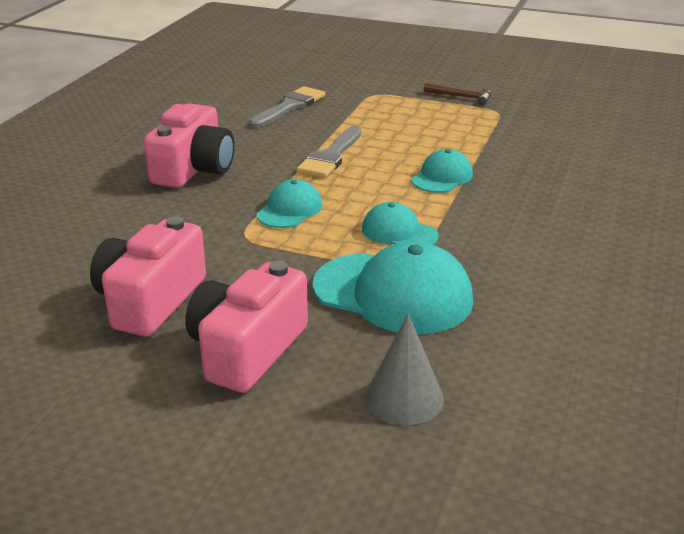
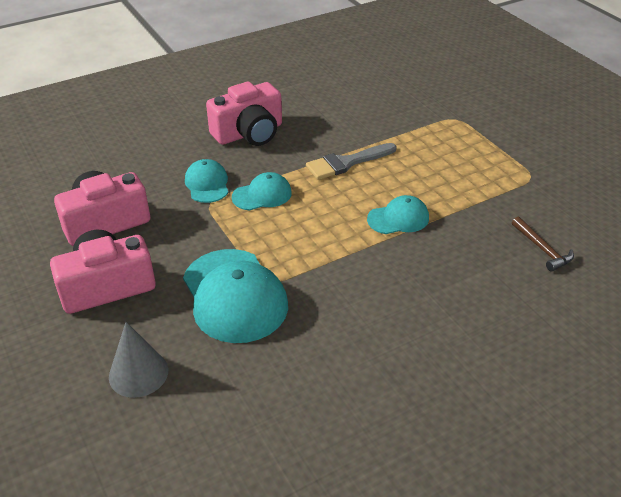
camera: 40 degrees right, 10 degrees up
(289, 107) = (378, 105): grey brush -> none
(399, 232) = (304, 250): turquoise cap -> turquoise cap (207, 184)
(462, 97) = (522, 150): brown hammer -> brown hammer (542, 249)

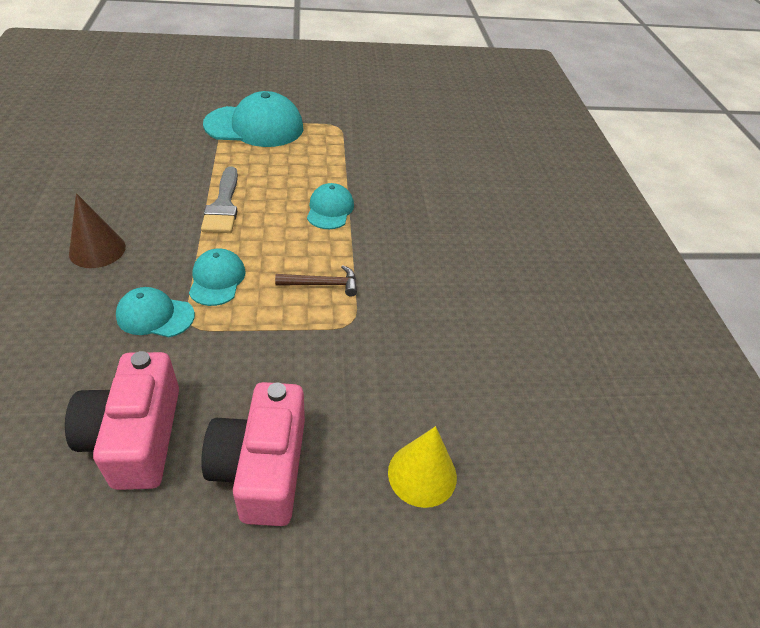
camera: 70 degrees left, 5 degrees up
(138, 373) = (422, 474): grey cone -> yellow cone
(234, 295) = (355, 355): turquoise cap -> turquoise cap (255, 126)
(249, 133) = (97, 250): pink camera -> brown cone
(542, 249) = (420, 160): brown hammer -> brown hammer (322, 284)

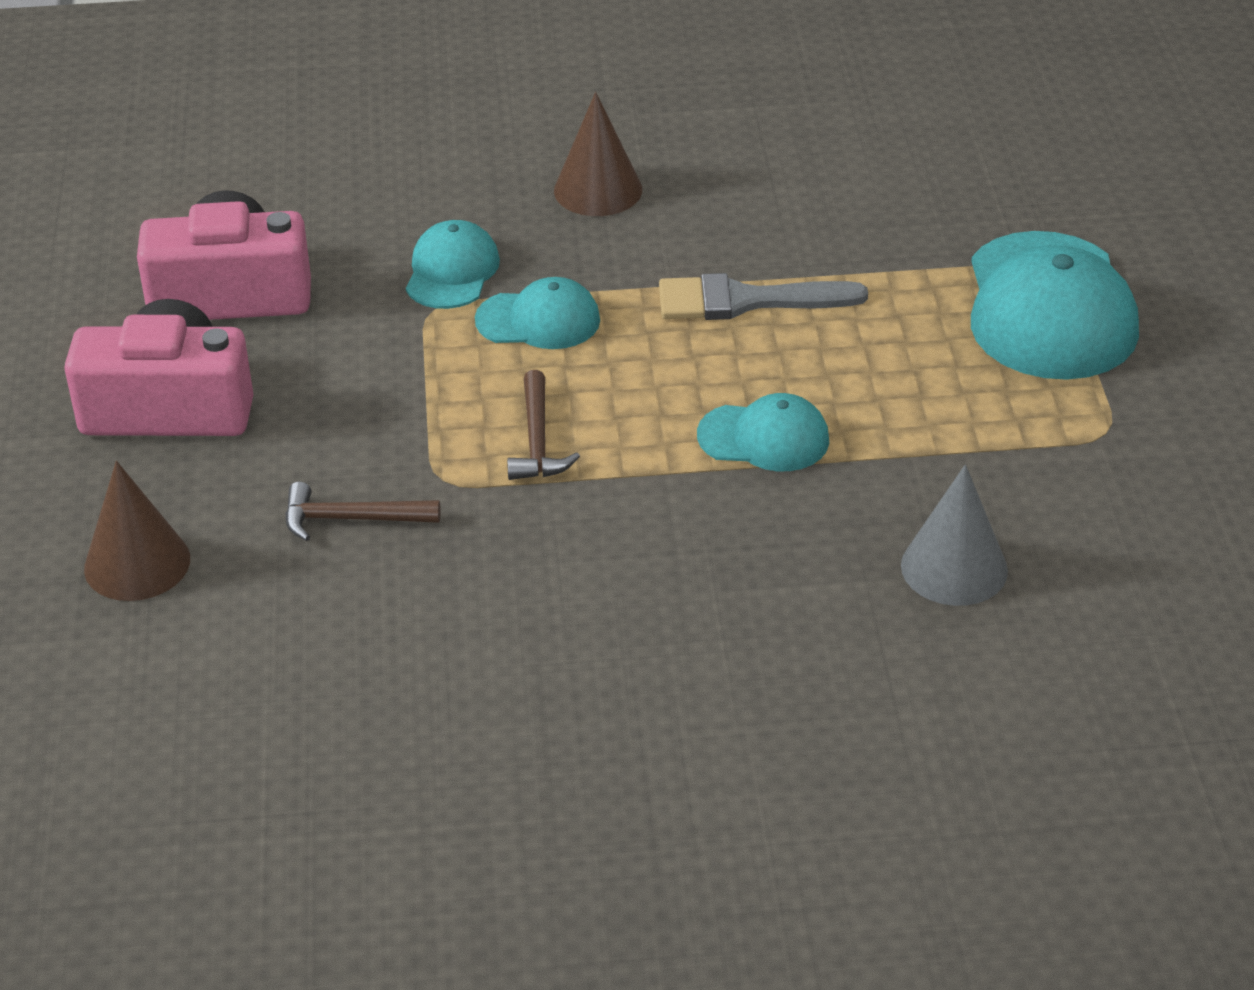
camera: 95 degrees right, 5 degrees down
(382, 363) = (351, 519): none -> brown hammer
(415, 170) = (954, 568): none -> grey cone
(422, 474) = (137, 563): yellow cone -> brown cone

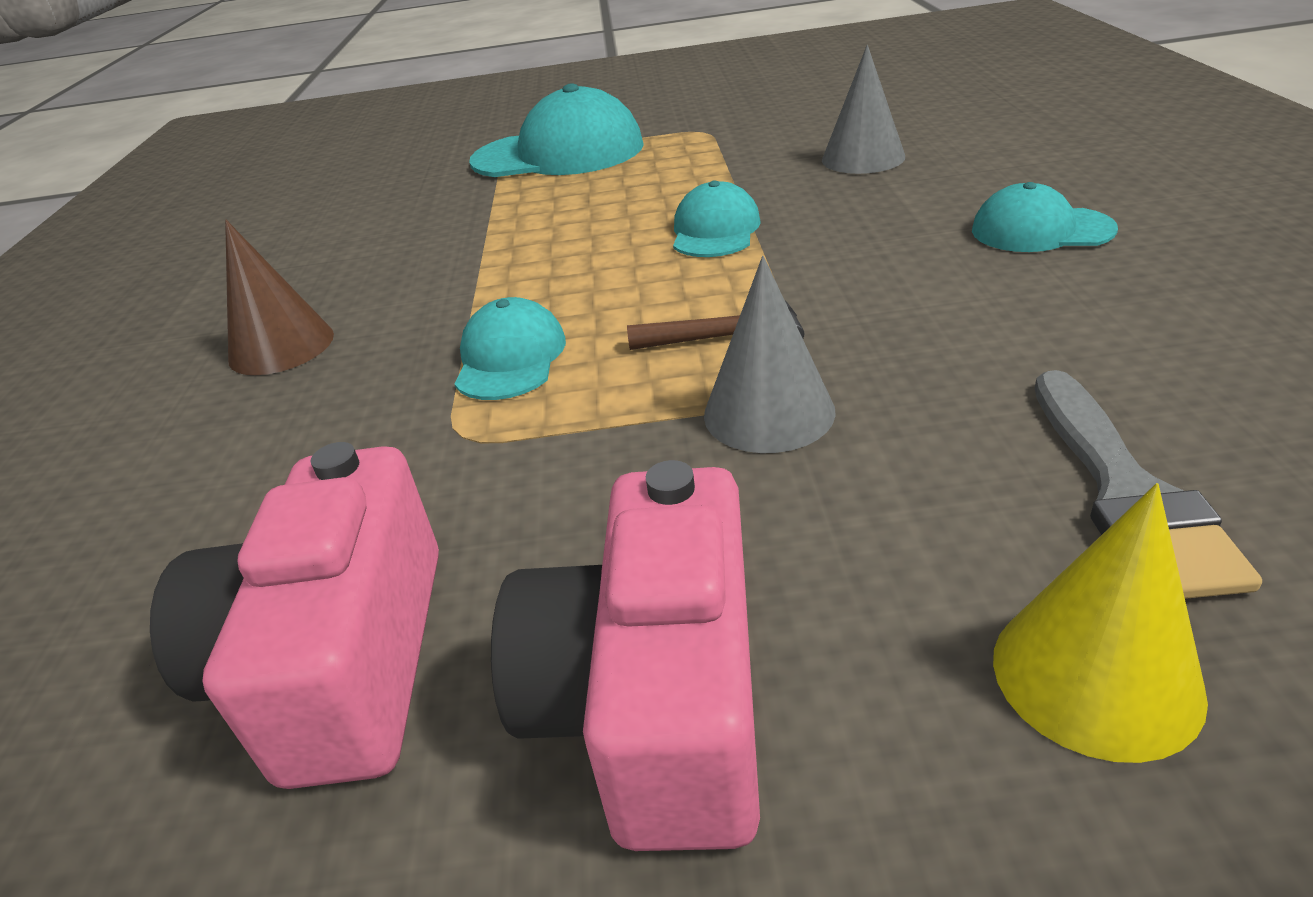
camera: 85 degrees left, 5 degrees down
(137, 563) = (1096, 675): brown cone -> yellow cone
(351, 519) = (899, 449): brown hammer -> none
(416, 459) = (769, 412): none -> grey cone
(452, 271) = (388, 430): turquoise cap -> turquoise cap (1041, 230)
(745, 301) = (513, 255): grey brush -> grey brush (1127, 493)

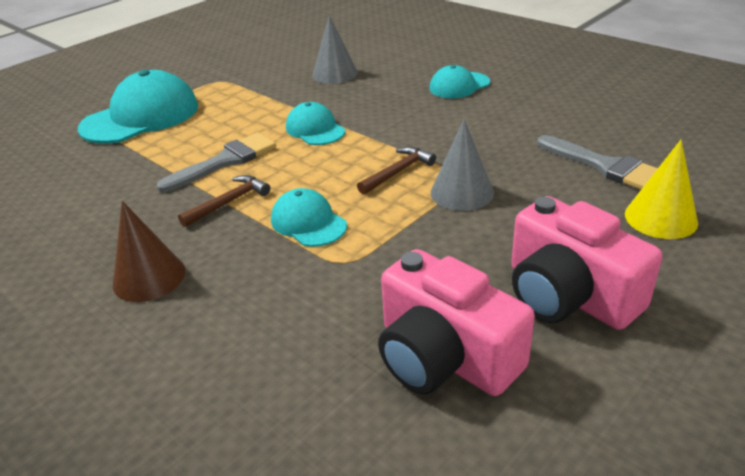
camera: 45 degrees left, 0 degrees up
(477, 291) = (229, 202): none -> brown hammer
(553, 237) = (225, 161): none -> grey brush

